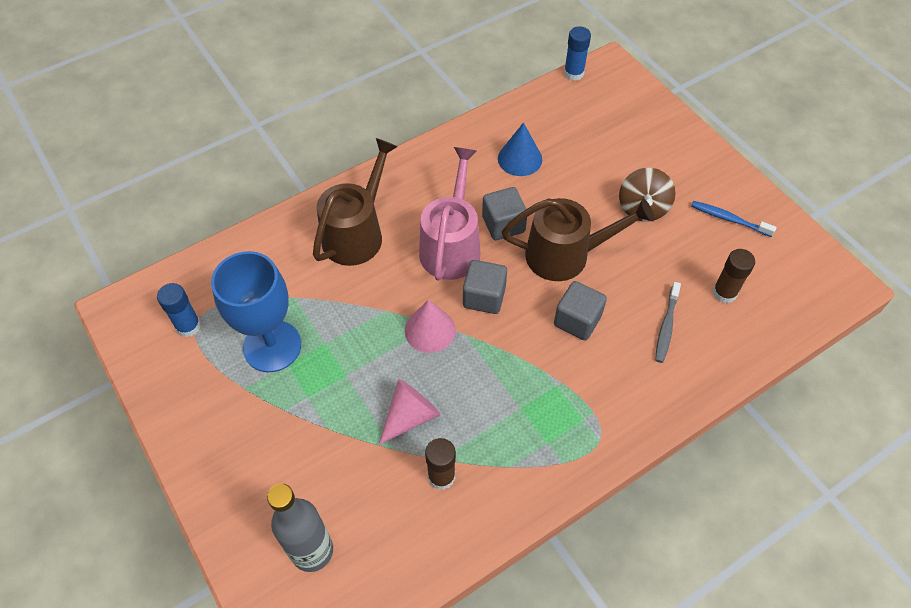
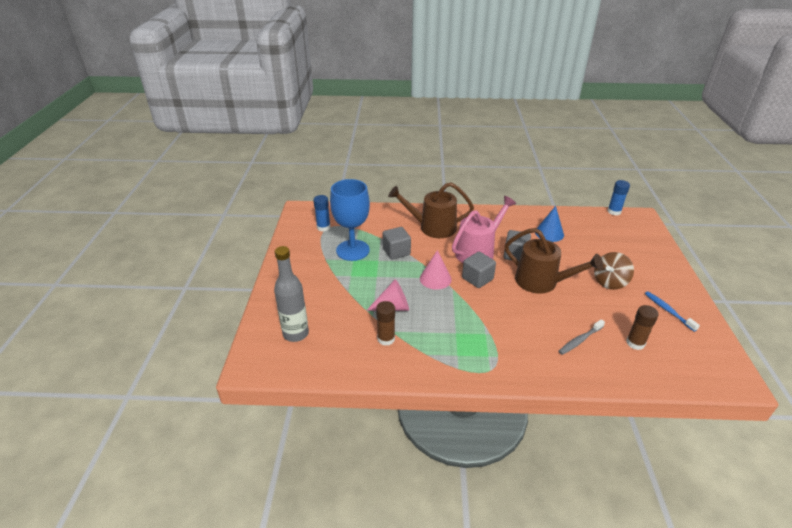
camera: 35 degrees right, 20 degrees down
(357, 233) = (432, 227): brown watering can -> brown watering can turned 150 degrees counterclockwise
(577, 320) = (524, 312): grey cube -> grey cube (396, 252)

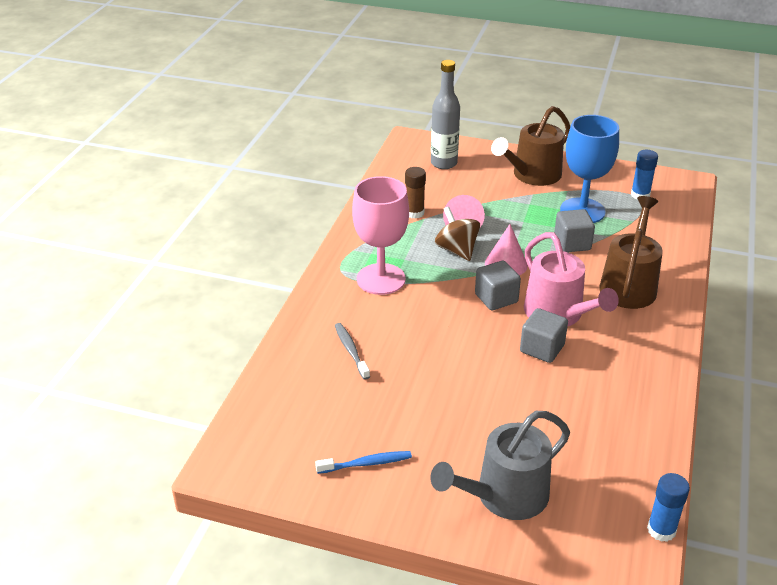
camera: 105 degrees right, 0 degrees up
(489, 341) = (381, 279): none -> pink goblet
(541, 282) = (472, 355): brown watering can -> brown watering can (532, 175)
(549, 233) = (595, 406): blue cone -> none
(610, 282) = (450, 427): brown spinning top -> brown spinning top (457, 250)
(635, 343) = (324, 398): brown glue stick -> none
(639, 257) = (504, 496): none -> grey watering can

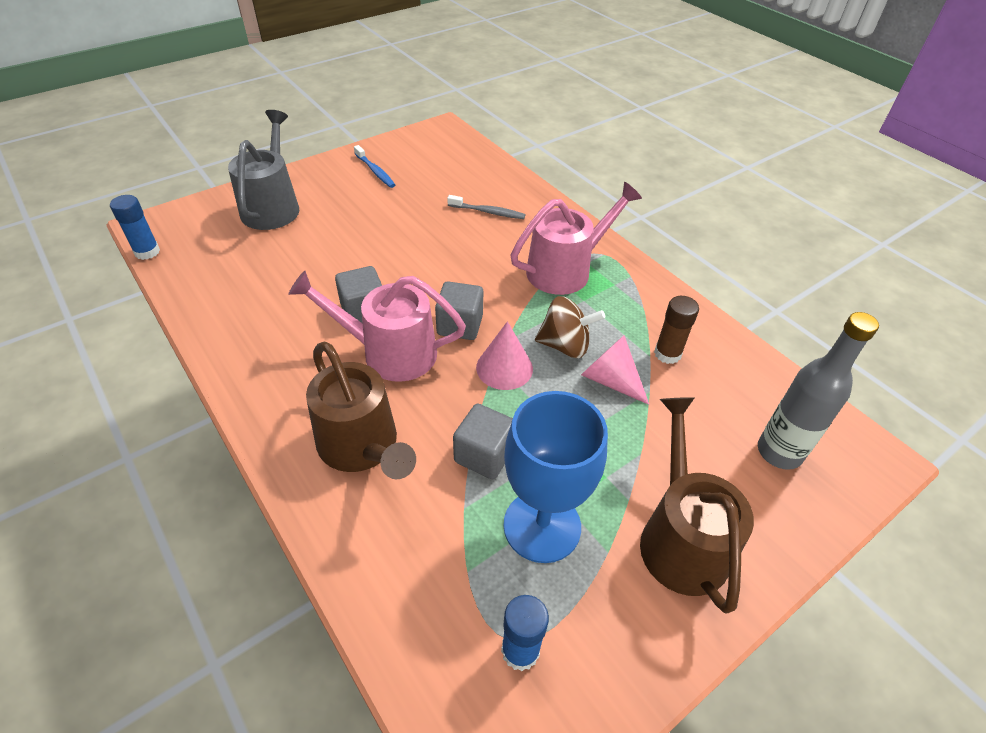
camera: 125 degrees right, 10 degrees up
(366, 463) = (375, 171): blue toothbrush -> blue toothbrush turned 60 degrees counterclockwise
(381, 279) = (565, 270): pink goblet -> pink watering can

